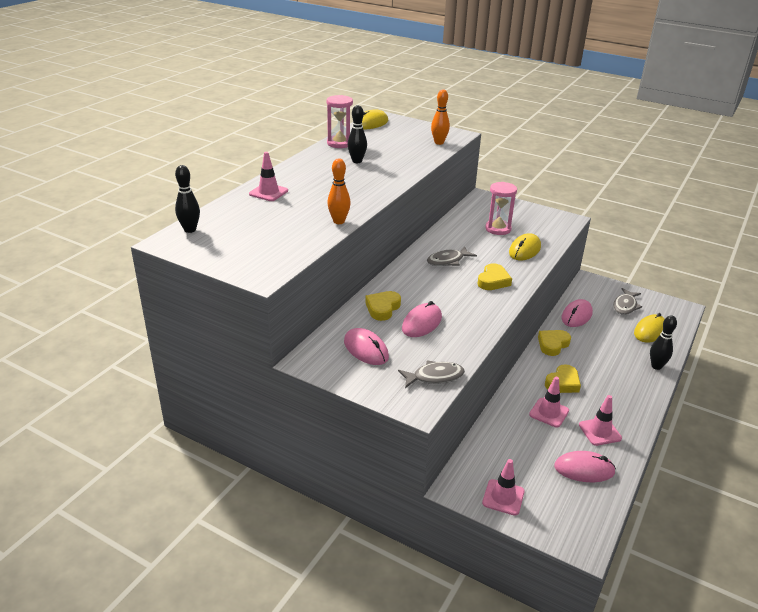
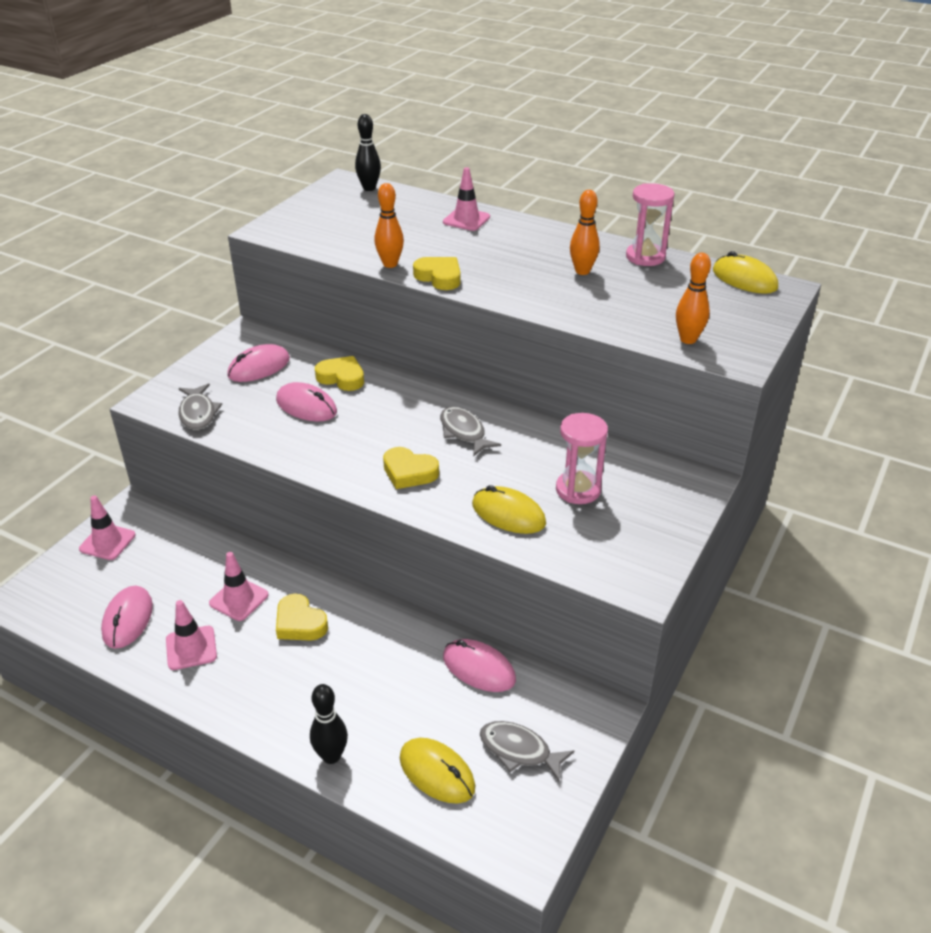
camera: 90 degrees right, 5 degrees up
(357, 161) = (582, 271): black bowling pin -> orange bowling pin
(552, 344) = (394, 624): yellow heart -> yellow heart (439, 277)

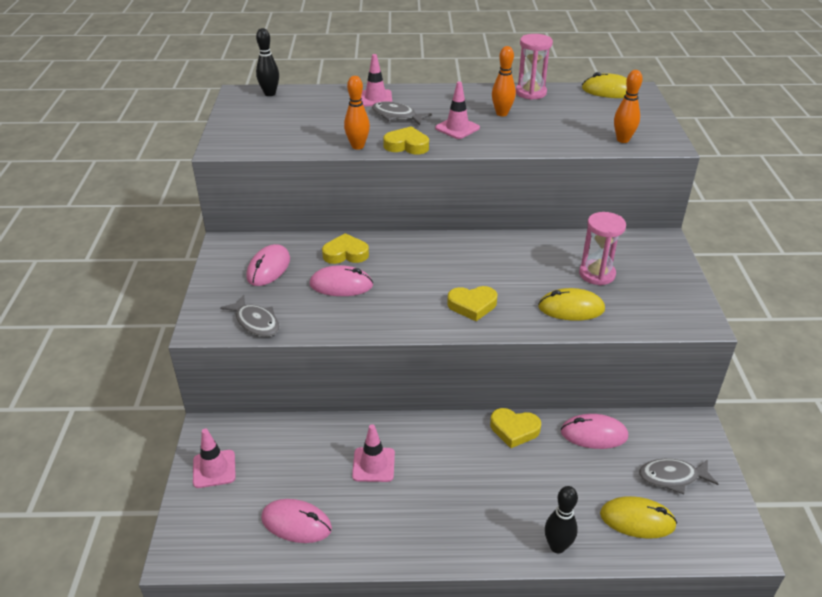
camera: 30 degrees left, 0 degrees up
(128, 619) = (296, 523): pink mouse -> pink mouse turned 45 degrees counterclockwise
(191, 648) = (373, 520): pink traffic cone -> pink traffic cone (457, 128)
(300, 623) = (439, 461): yellow heart -> yellow heart (514, 430)
(464, 432) = (479, 262): grey fish -> grey fish (396, 116)

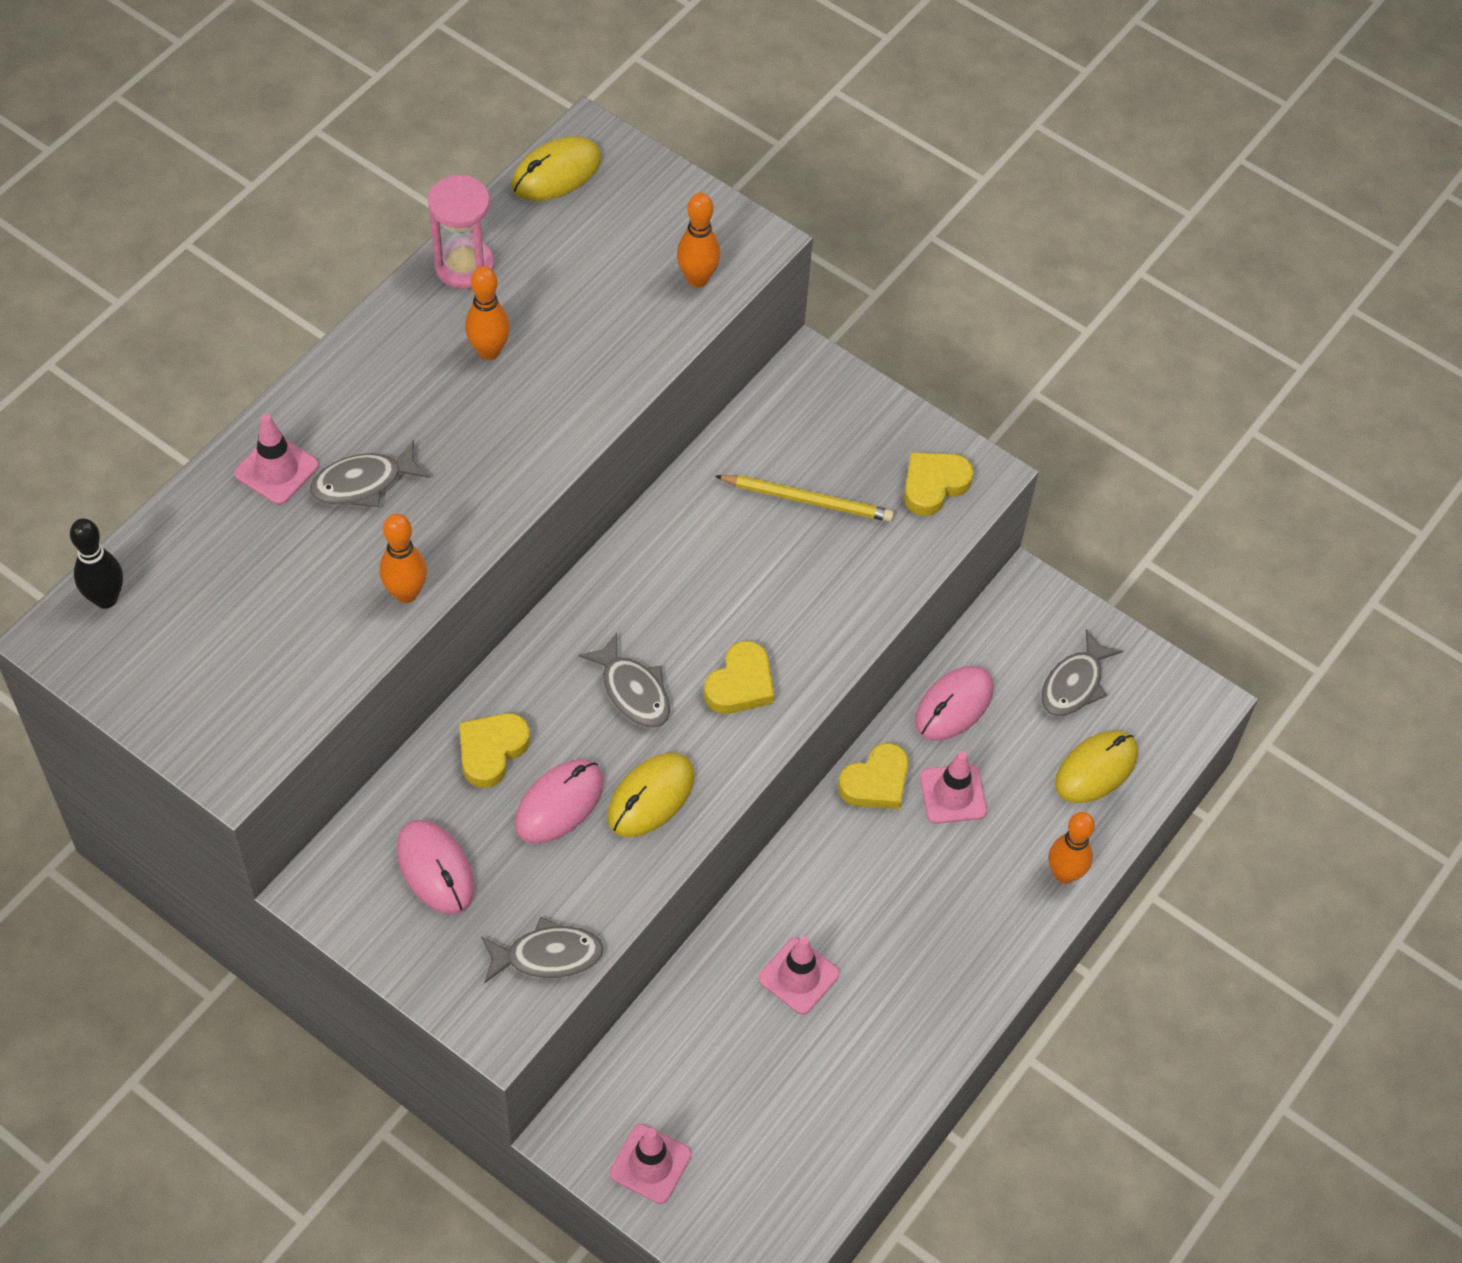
camera: 55 degrees left, 20 degrees up
(296, 523) = (817, 1119): pink mouse -> none
(407, 145) = (464, 532): yellow heart -> yellow heart (934, 485)
(426, 276) = (633, 691): none -> grey fish
(457, 128) = (476, 436): pink traffic cone -> pink traffic cone (953, 794)
(557, 546) = (1064, 874): black bowling pin -> orange bowling pin
(571, 308) = (842, 583): yellow mouse -> yellow mouse (651, 797)
(597, 274) = (807, 500): pink hourglass -> yellow pencil

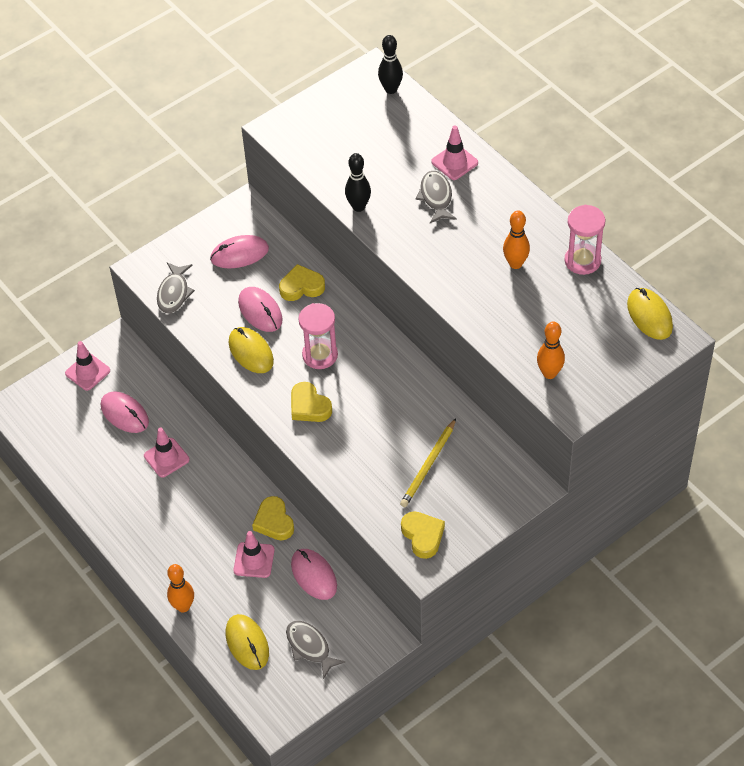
camera: 110 degrees right, 5 degrees down
(406, 593) = (358, 207): orange bowling pin -> black bowling pin
(491, 751) = (301, 287): yellow heart -> yellow heart turned 60 degrees counterclockwise
(633, 691) = (320, 355): grey fish -> pink hourglass
(726, 1071) = (125, 414): none -> pink mouse

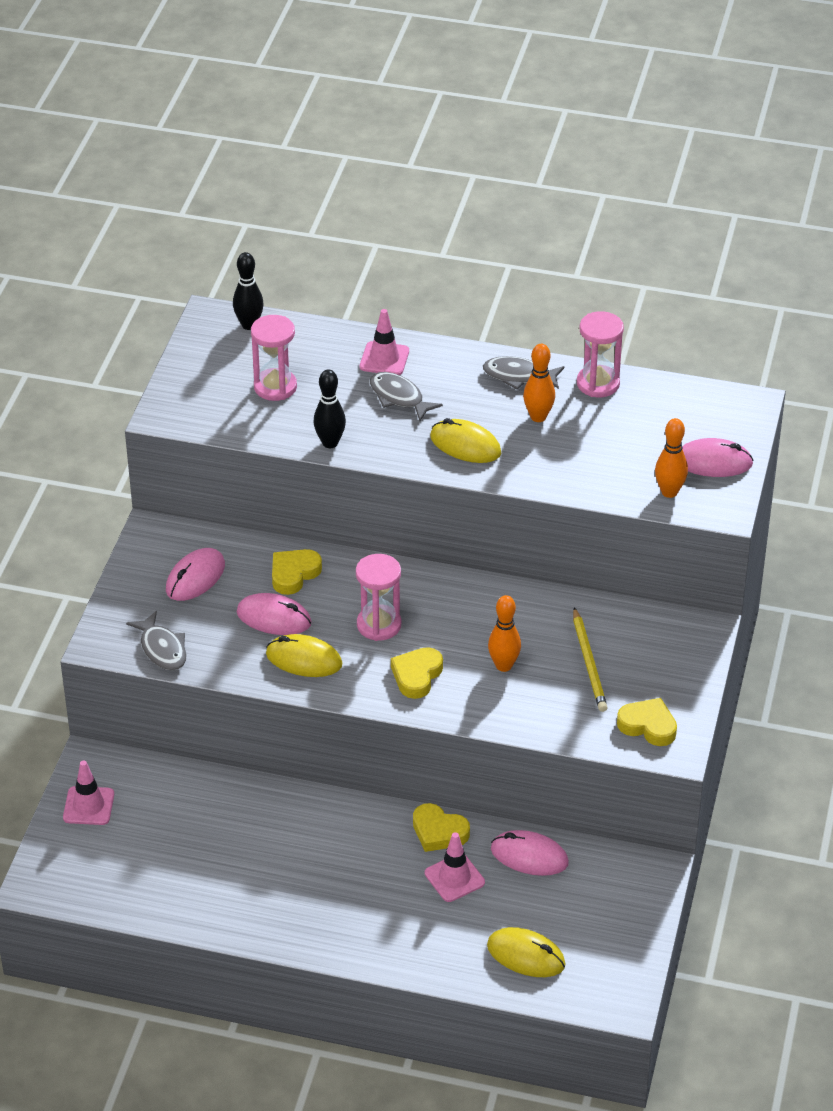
camera: 40 degrees left, 10 degrees down
(125, 414) = (173, 822): pink mouse -> pink mouse (713, 462)
(166, 458) = (263, 838): pink traffic cone -> none
(183, 606) = (425, 962): orange bowling pin -> orange bowling pin (503, 665)
(309, 406) = (417, 675): yellow heart -> yellow heart turned 105 degrees clockwise
(310, 647) = (592, 921): grey fish -> grey fish (518, 376)
(363, 145) = (275, 387): none -> pink hourglass
(649, 316) = (707, 399): yellow mouse -> yellow mouse (465, 445)

